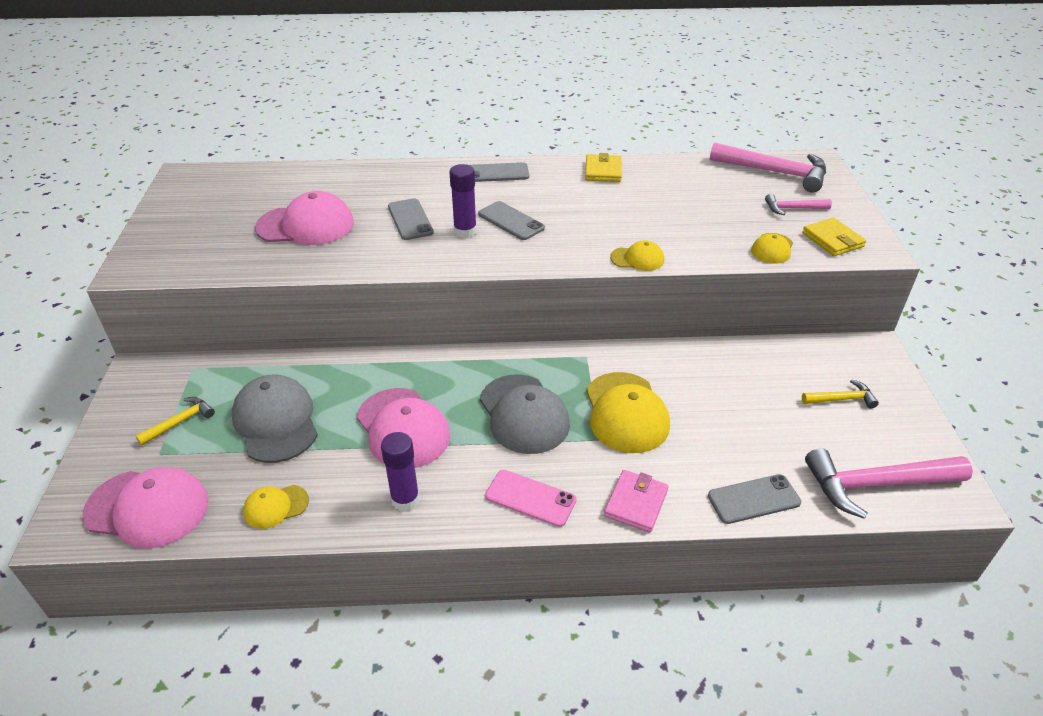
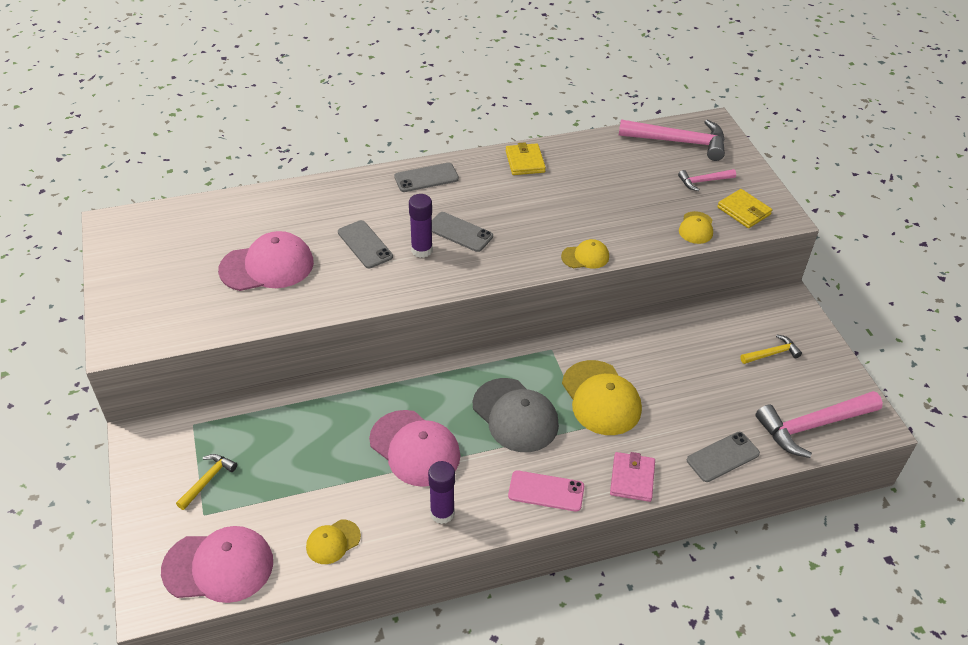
camera: 15 degrees left, 5 degrees up
(276, 422) = (297, 463): grey cap -> none

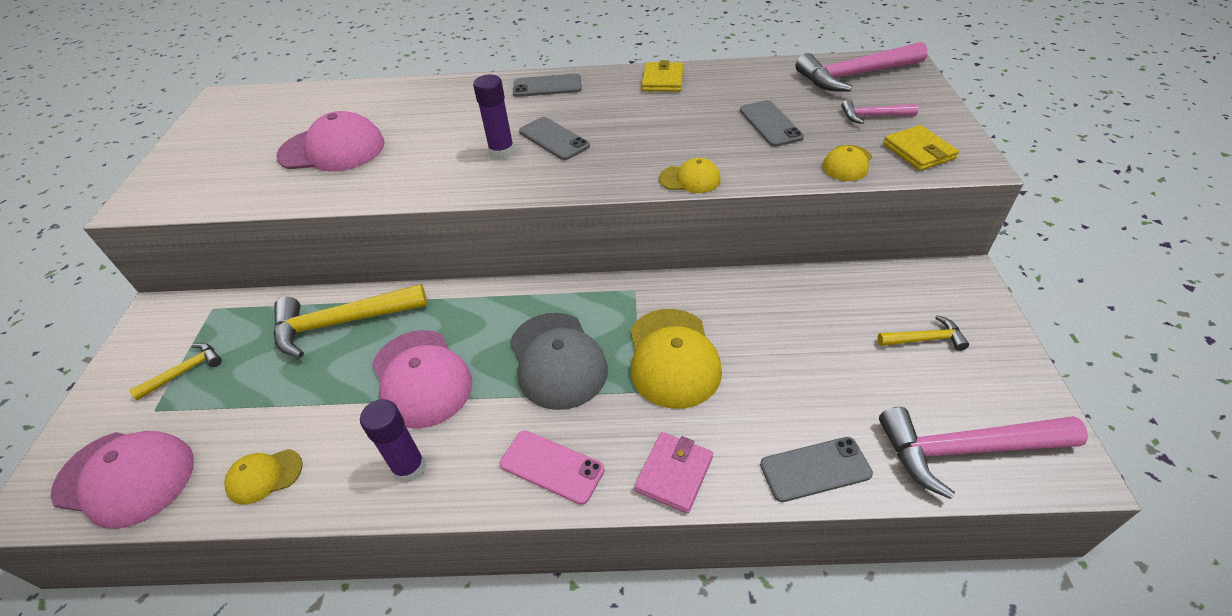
camera: 20 degrees right, 0 degrees up
(321, 417) = (342, 323): none -> yellow hammer
(365, 244) = (445, 140): grey phone -> grey phone (770, 124)
(679, 142) = (854, 76): pink hammer -> pink hammer turned 135 degrees clockwise

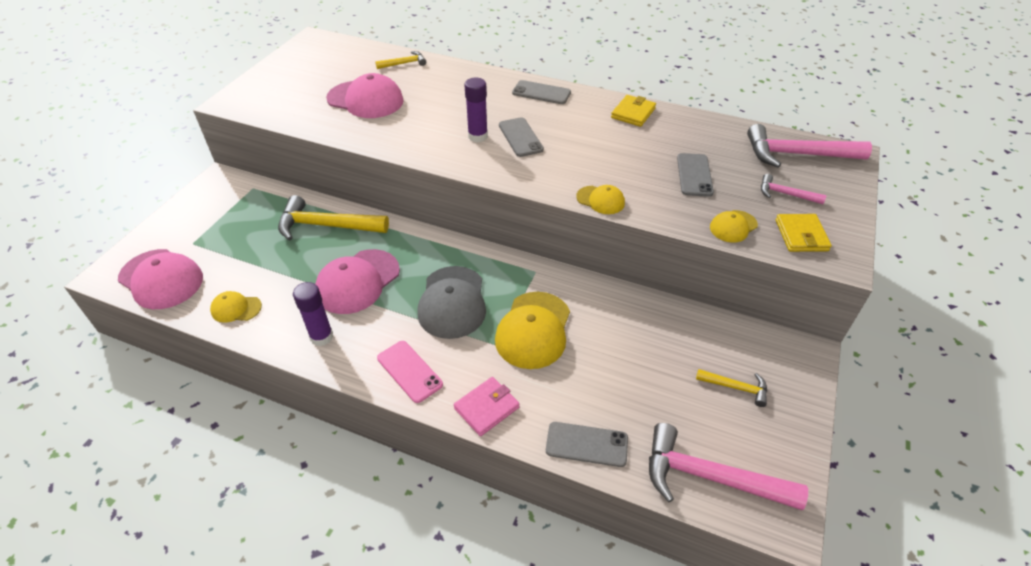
camera: 20 degrees right, 0 degrees up
(185, 371) = (219, 225): yellow hammer -> yellow hammer (404, 63)
(421, 378) = (357, 281): pink cap -> pink cap turned 45 degrees clockwise

